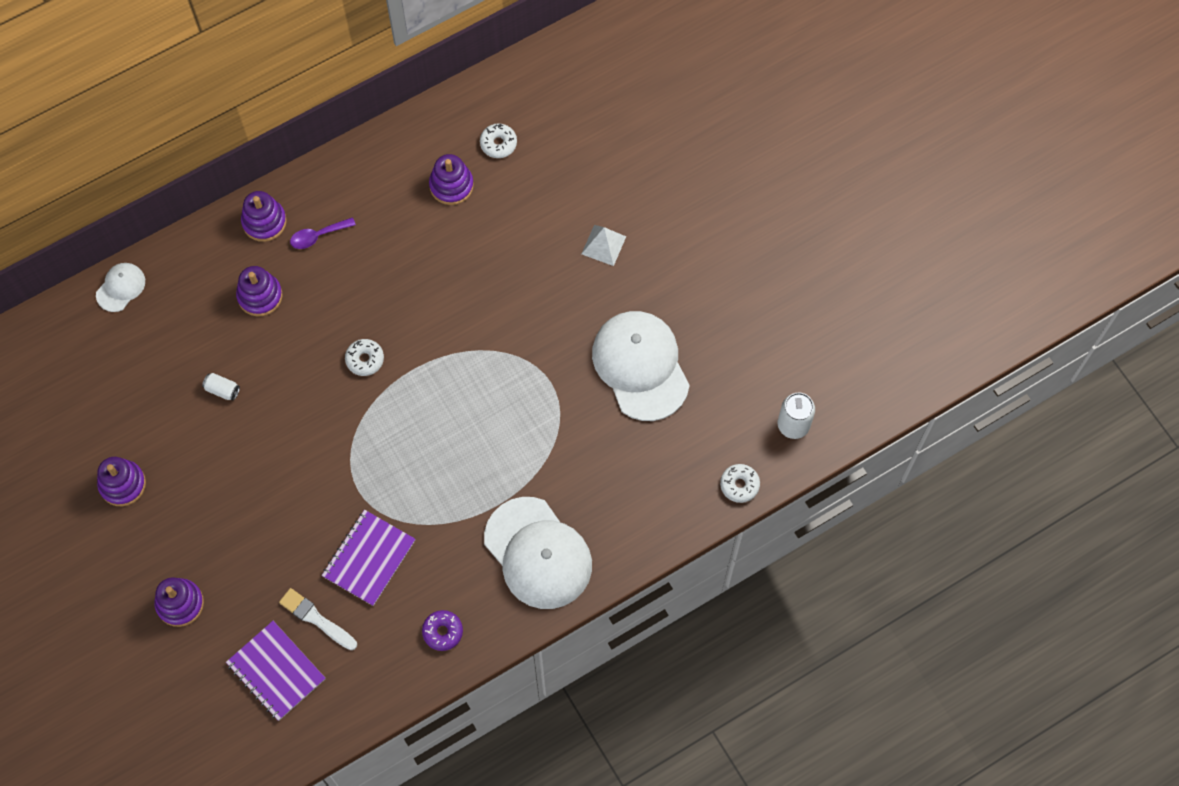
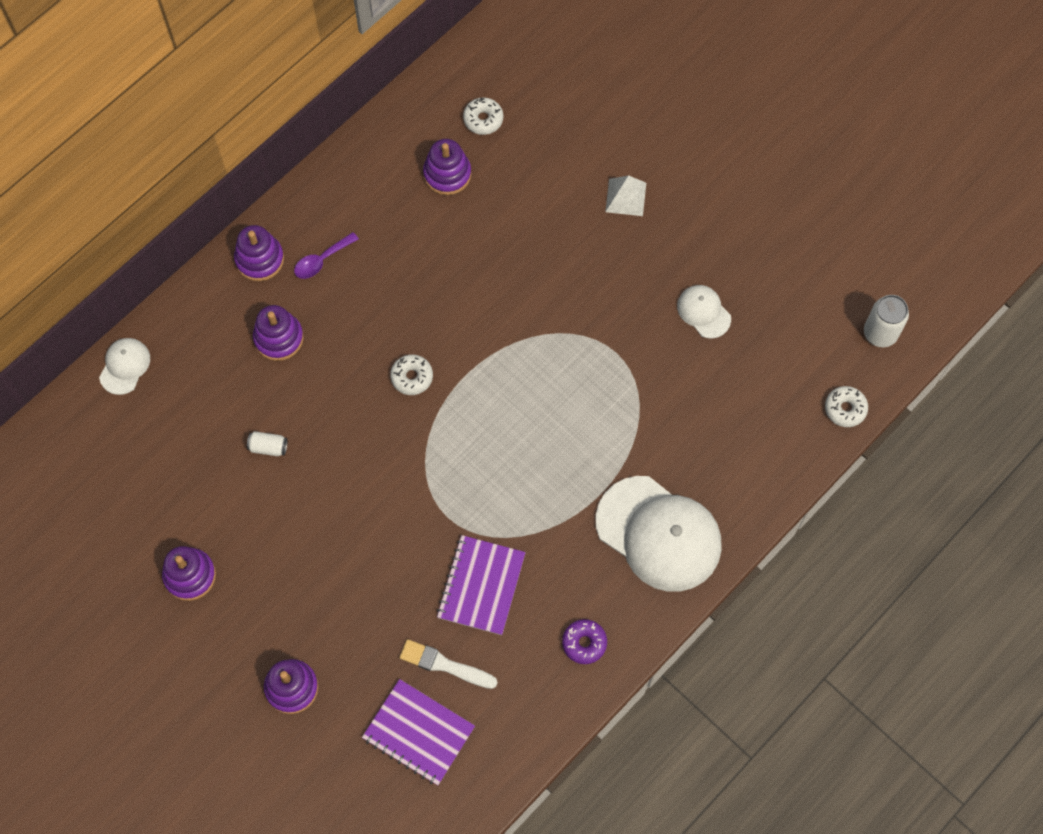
camera: 15 degrees left, 0 degrees up
(640, 366) = (703, 312): white cap -> white cap, size x0.47

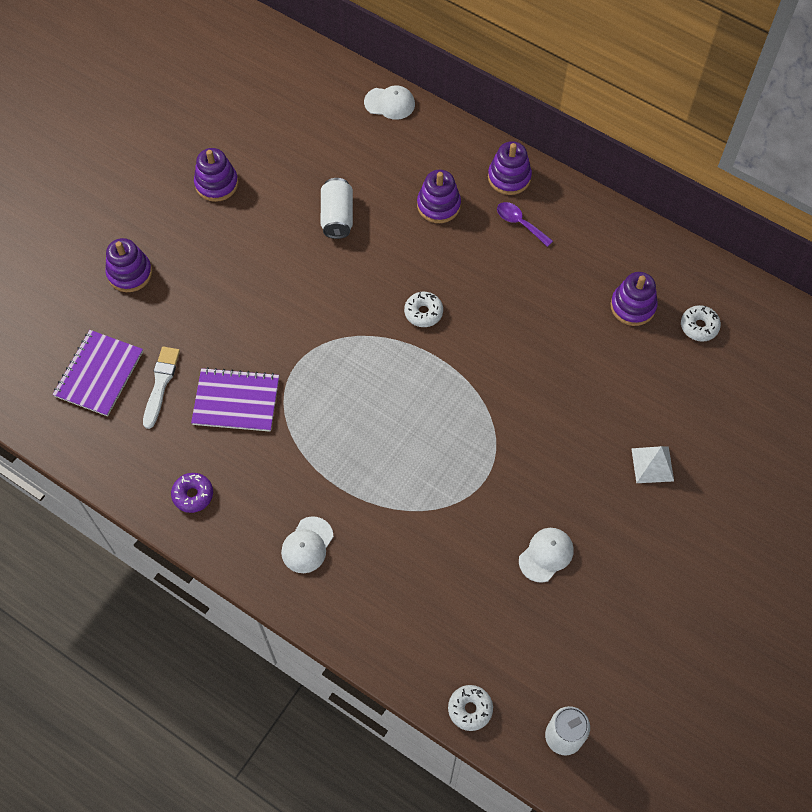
camera: 80 degrees right, 5 degrees down
(268, 447) = (337, 216): white can -> white can, size x1.71
(659, 534) = (307, 545): white cap -> white cap, size x0.47

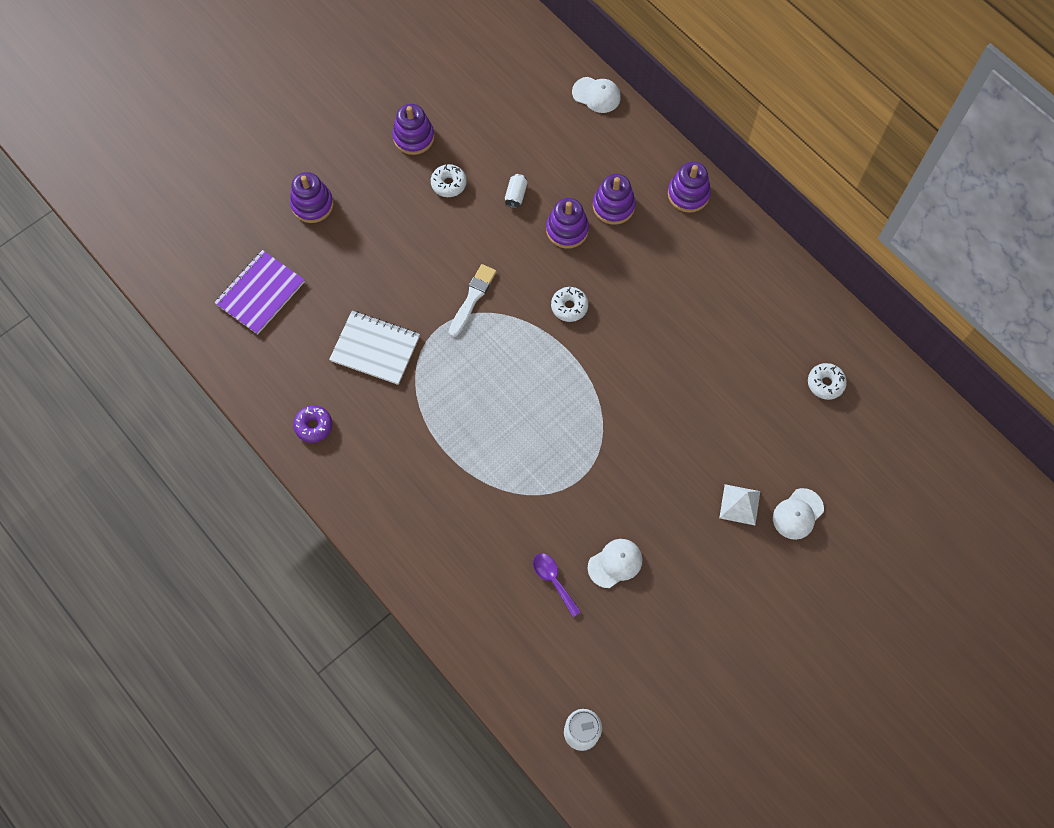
camera: 15 degrees right, 5 degrees up
(161, 384) = (312, 316): white brush -> white brush (472, 298)
(236, 401) = (375, 349): purple notebook -> white notebook
(307, 545) = (402, 498): white cap -> white cap (797, 514)
(337, 216) = (516, 195): white can -> white can, size x0.58
(470, 709) = (504, 685): white donut -> white donut (448, 184)
(520, 223) = (685, 241): purple spoon -> purple spoon (553, 580)
(633, 306) = (768, 348): purple stacking toy -> purple stacking toy (567, 230)

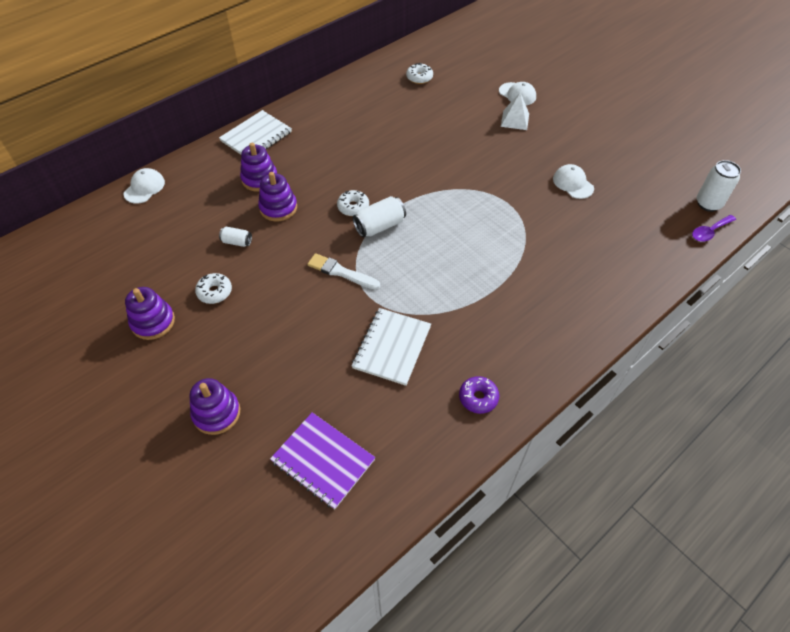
camera: 90 degrees left, 15 degrees down
(539, 335) = (380, 226): none -> white can
(553, 580) = (595, 218): purple spoon -> purple spoon (709, 232)
(688, 194) = (256, 136): purple stacking toy -> white notebook

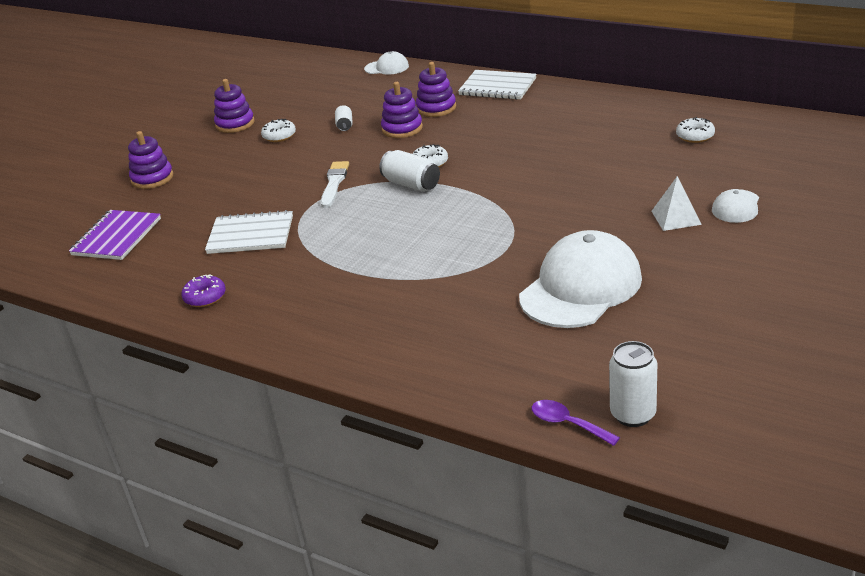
camera: 75 degrees right, 20 degrees down
(573, 183) = (581, 287): white cap -> white cap, size x2.12

